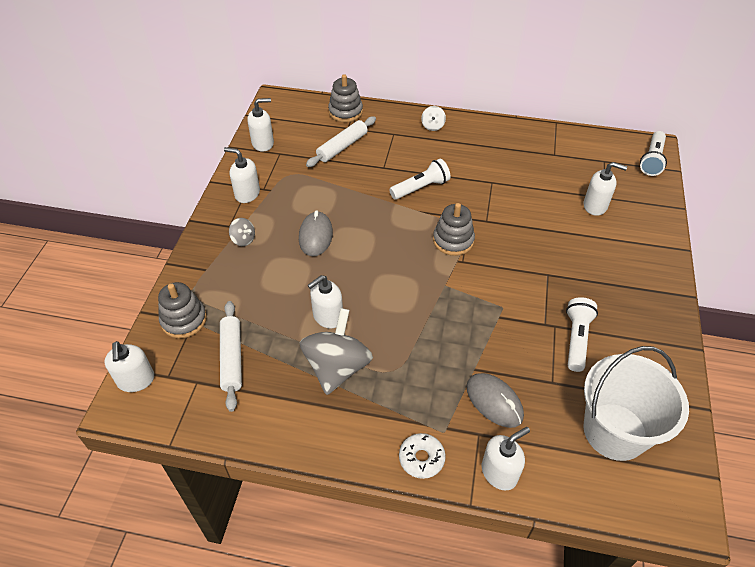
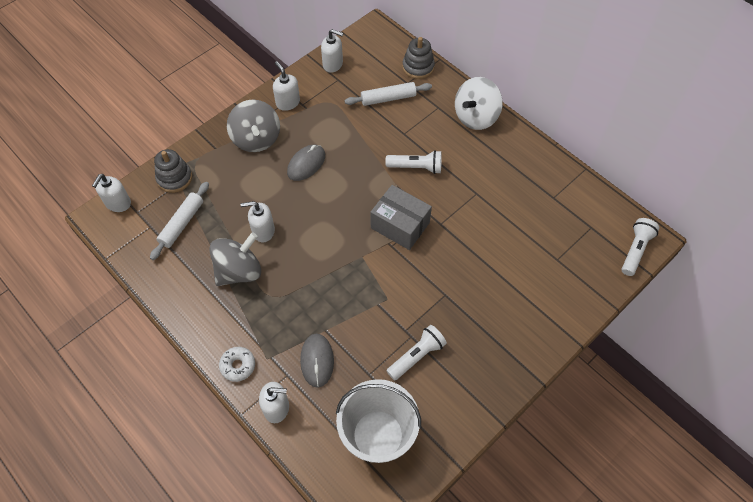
camera: 35 degrees right, 10 degrees up
(243, 239) = (256, 139): grey spinning top -> grey spinning top, size x2.19
(432, 126) = (476, 117): white spinning top -> white spinning top, size x2.19
(453, 240) = (400, 225): grey stacking toy -> grey box
(595, 206) = (541, 262): white soap dispenser -> none
(652, 160) = (635, 250): white flashlight -> white flashlight turned 150 degrees clockwise

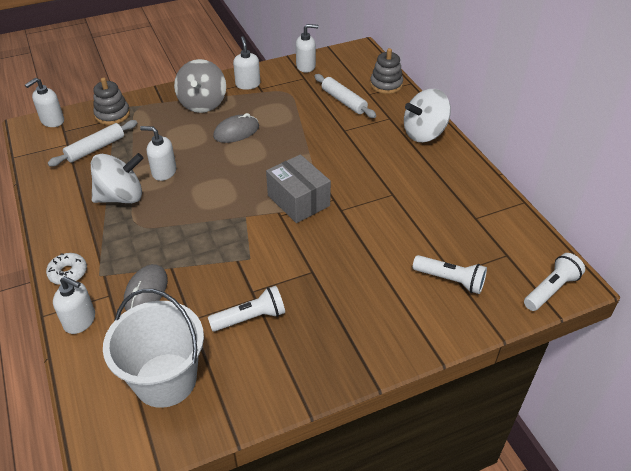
camera: 20 degrees right, 15 degrees down
(239, 271) = (121, 197): grey spinning top -> white spinning top
(333, 64) = (306, 66): white soap dispenser -> white soap dispenser turned 45 degrees counterclockwise
(388, 98) = (344, 101): white rolling pin -> white rolling pin turned 45 degrees clockwise
(416, 167) = (341, 159): white flashlight -> white flashlight (450, 280)

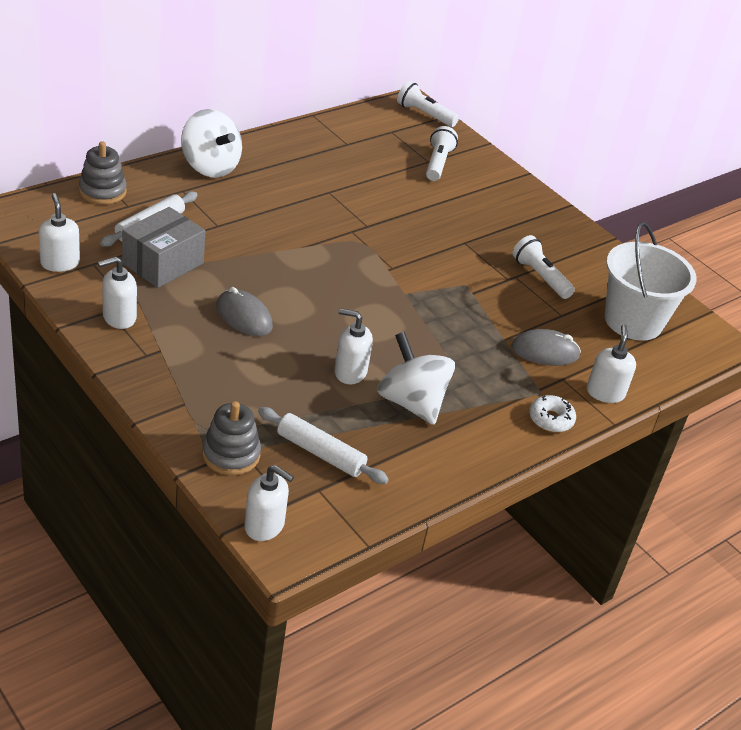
camera: 110 degrees left, 5 degrees down
(164, 172) = (350, 372): white soap dispenser -> white soap dispenser turned 105 degrees clockwise
(203, 103) = (180, 358): grey spinning top -> none
(298, 200) = (363, 256): grey box -> grey box (163, 263)

